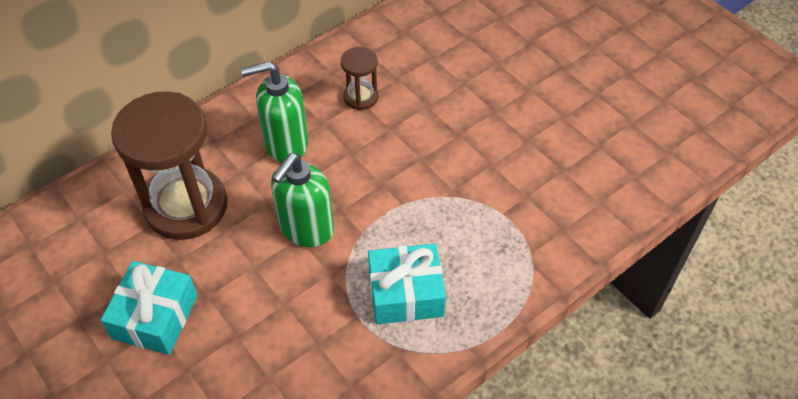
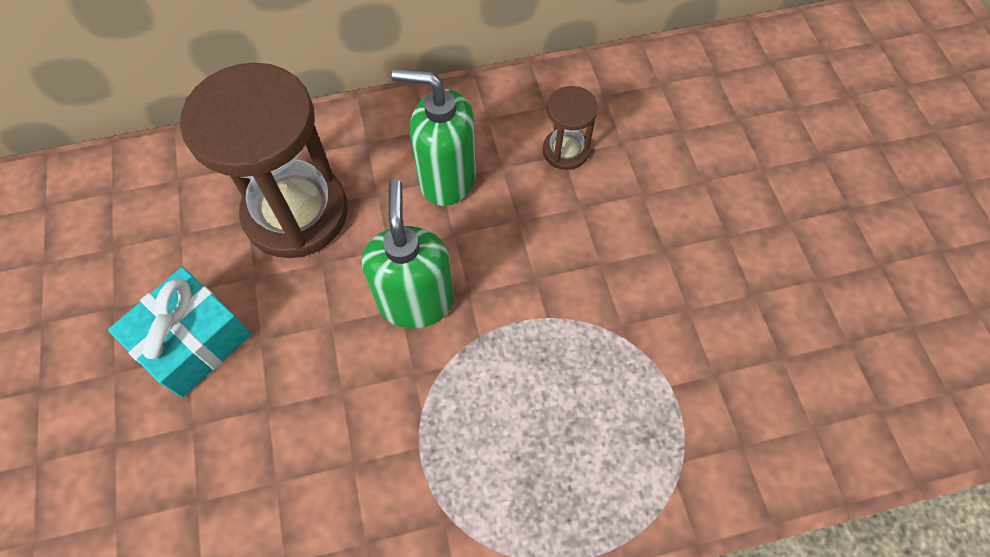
camera: 25 degrees right, 10 degrees up
(306, 229) = (416, 301): green soap dispenser -> green soap dispenser turned 120 degrees clockwise
(406, 293) = (493, 445): turquoise gift -> none

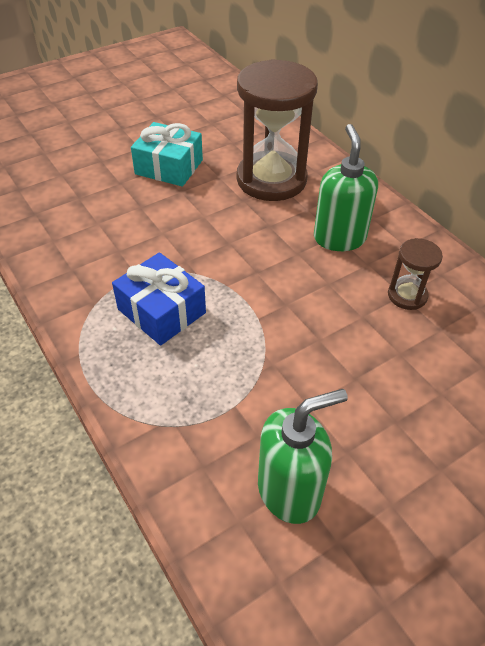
camera: 70 degrees right, 15 degrees down
(416, 301) = (237, 248): green soap dispenser -> green soap dispenser (289, 490)
(496, 431) = (161, 311): none -> blue gift

